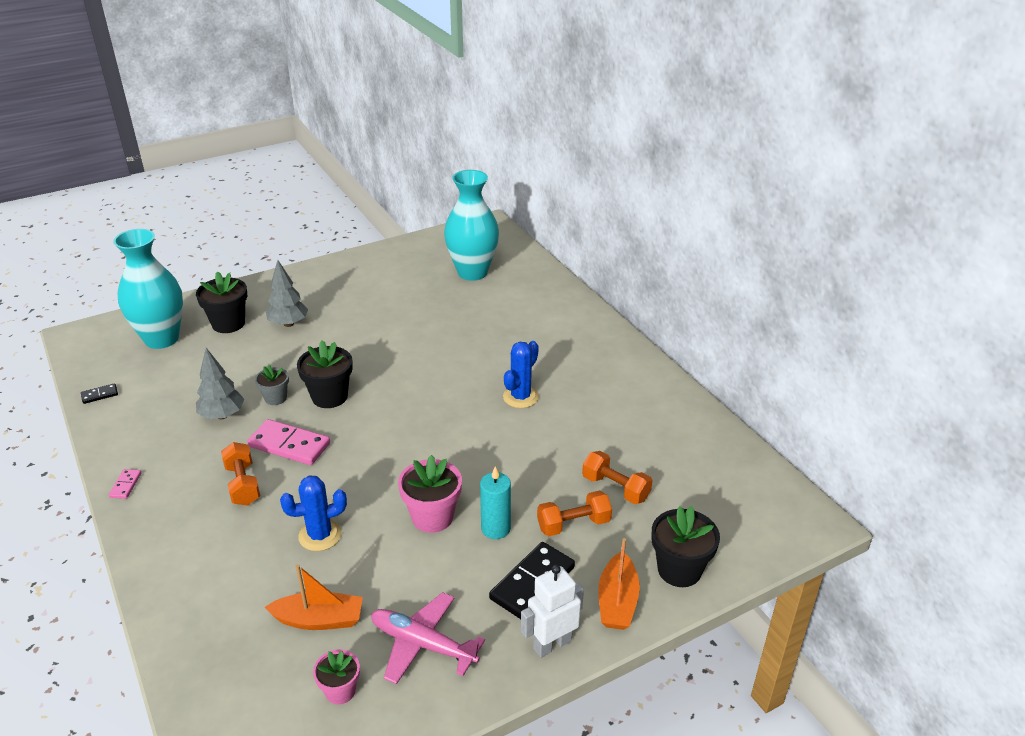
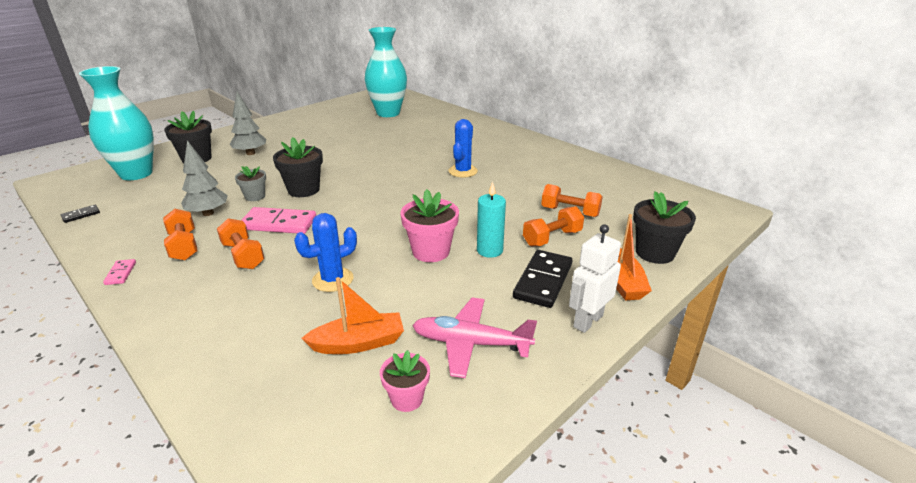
camera: 15 degrees left, 5 degrees down
(189, 459) = (184, 246): none -> orange dumbbell

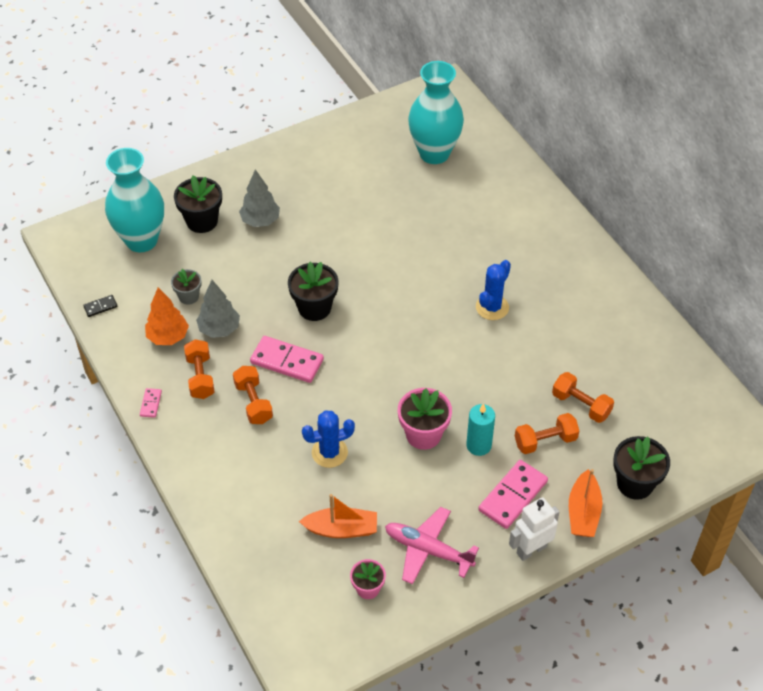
camera: 15 degrees right, 20 degrees up
(151, 225) = (168, 337): none -> orange tree
(255, 196) = (264, 309): grey flower pot -> grey flower pot (189, 296)
(543, 281) = (513, 496): black domino -> pink domino

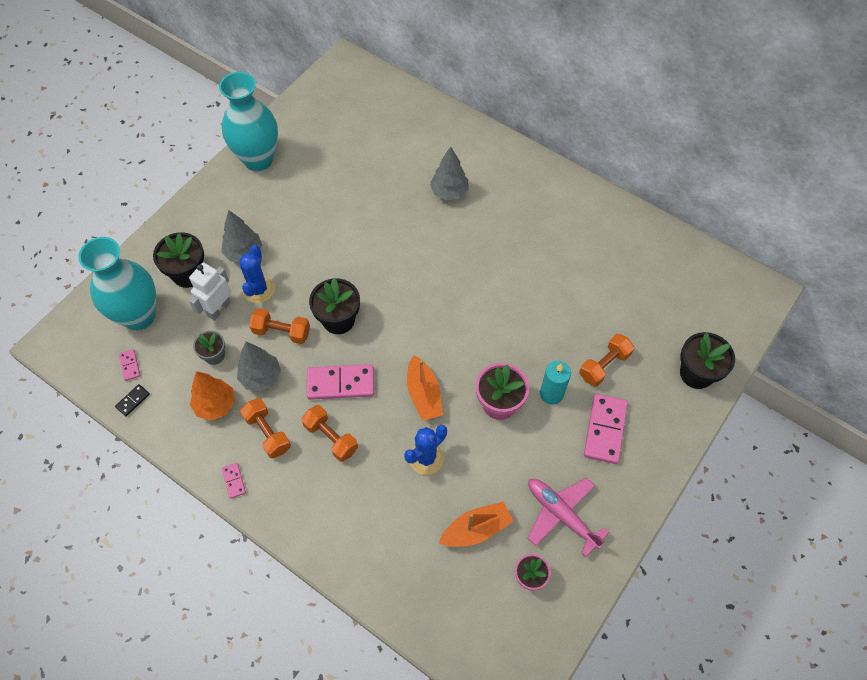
camera: 25 degrees left, 10 degrees up
(113, 278) = (130, 365): none -> pink domino
(428, 550) = (561, 515): pink plane -> pink plane turned 45 degrees clockwise
(434, 153) = (368, 129): turquoise vase -> turquoise vase (258, 159)
(481, 235) = (449, 192): none -> grey tree
(492, 307) = (494, 257): blue cactus -> blue cactus (258, 289)
(531, 549) = (646, 474): white robot -> white robot (219, 309)
(581, 405) = (615, 319): orange dumbbell -> orange dumbbell (281, 332)
(583, 512) = (670, 419): orange boat -> orange boat (423, 394)

